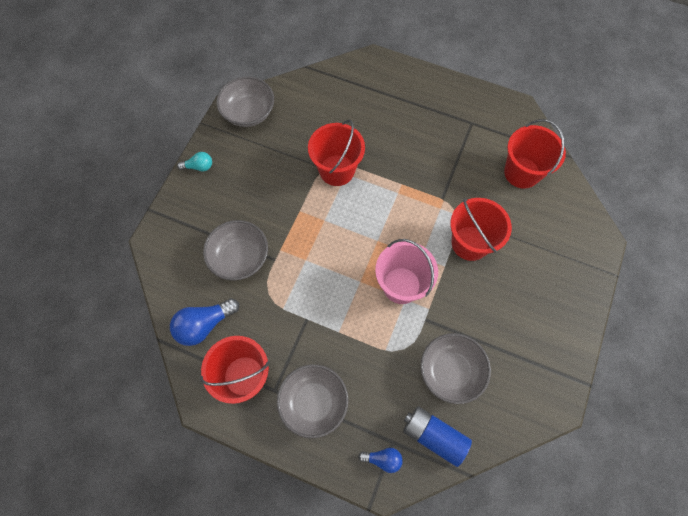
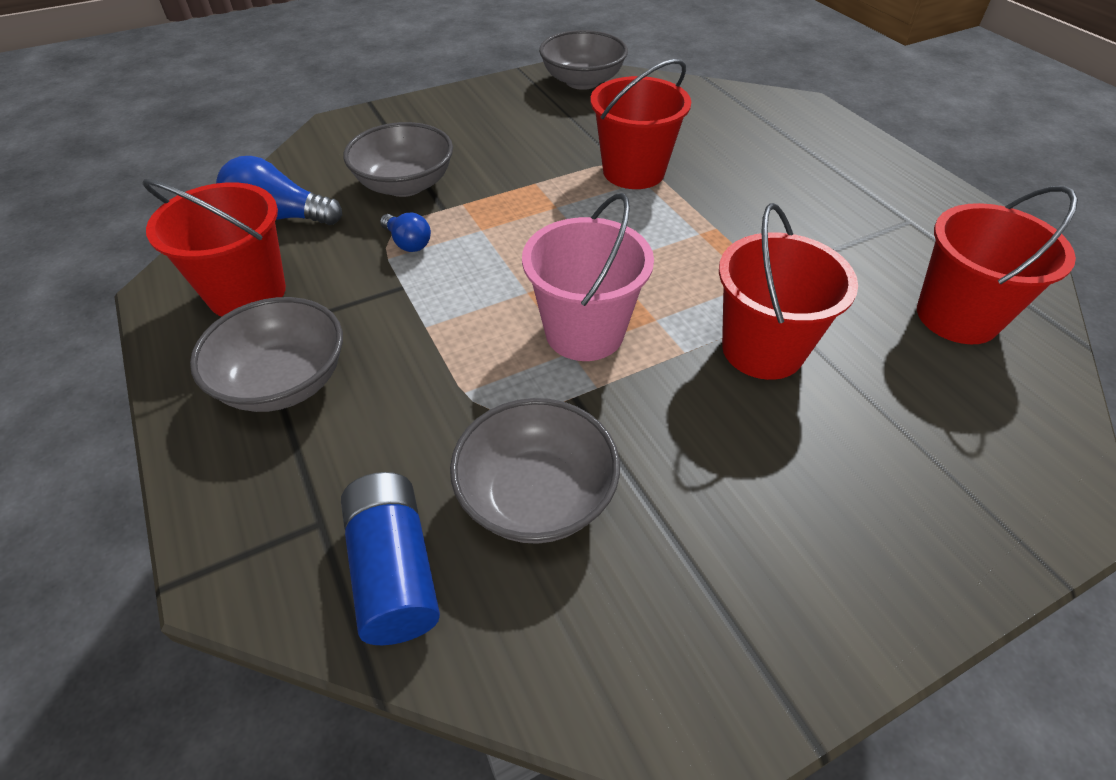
camera: 40 degrees right, 20 degrees down
(199, 166) = (467, 95): turquoise light bulb -> none
(383, 459) = (274, 534): blue light bulb -> blue light bulb (408, 243)

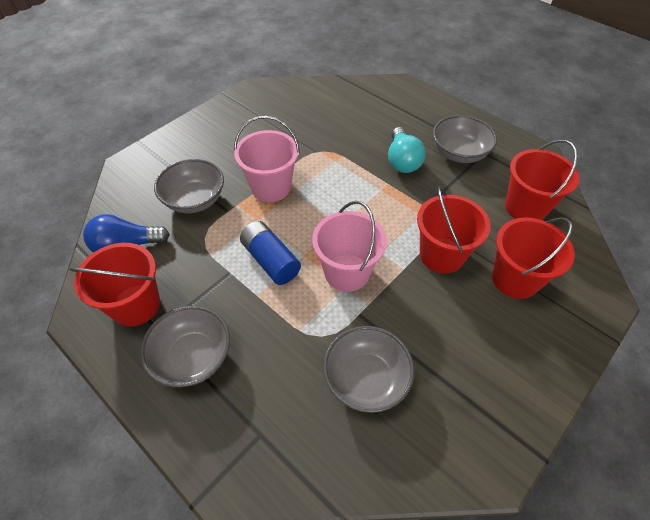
camera: 20 degrees left, 5 degrees up
(394, 570) = (313, 446): blue battery -> blue battery (270, 260)
(408, 243) = (218, 241): blue light bulb -> none
(525, 193) = (271, 187): none -> pink bucket
(582, 81) = (268, 94): grey bowl -> grey bowl (459, 153)
(633, 171) = (327, 156): red bucket -> red bucket (515, 279)
(756, 202) = (402, 160): none -> turquoise light bulb

